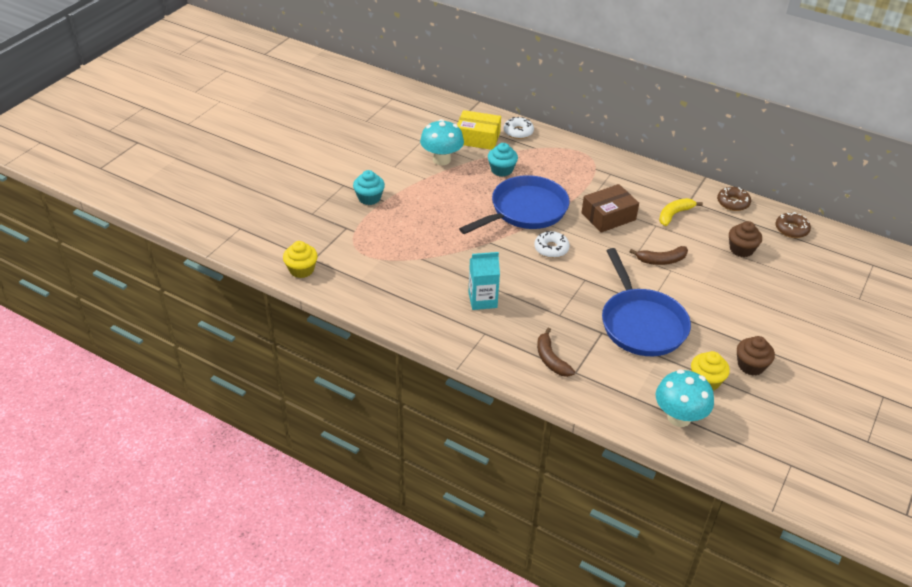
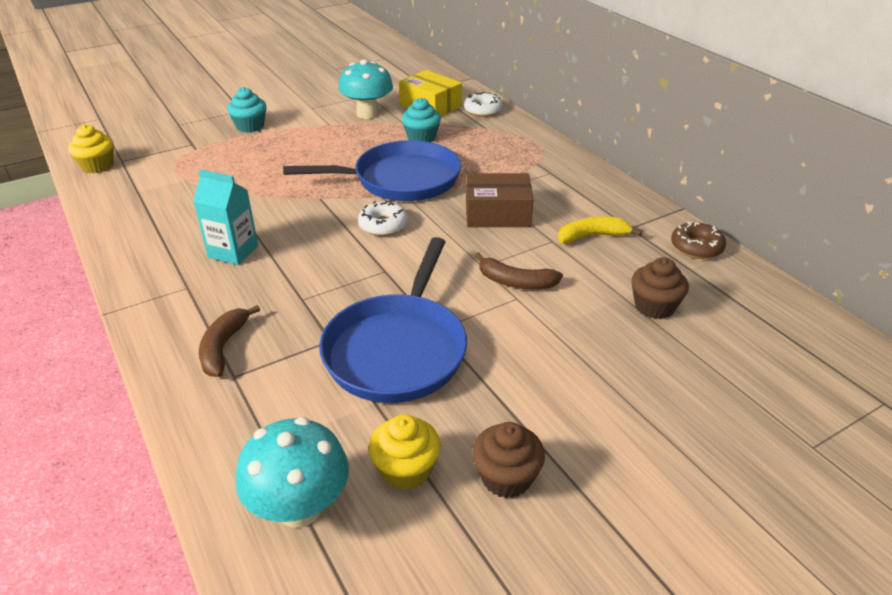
camera: 30 degrees right, 5 degrees down
(791, 229) = (765, 306): brown donut -> none

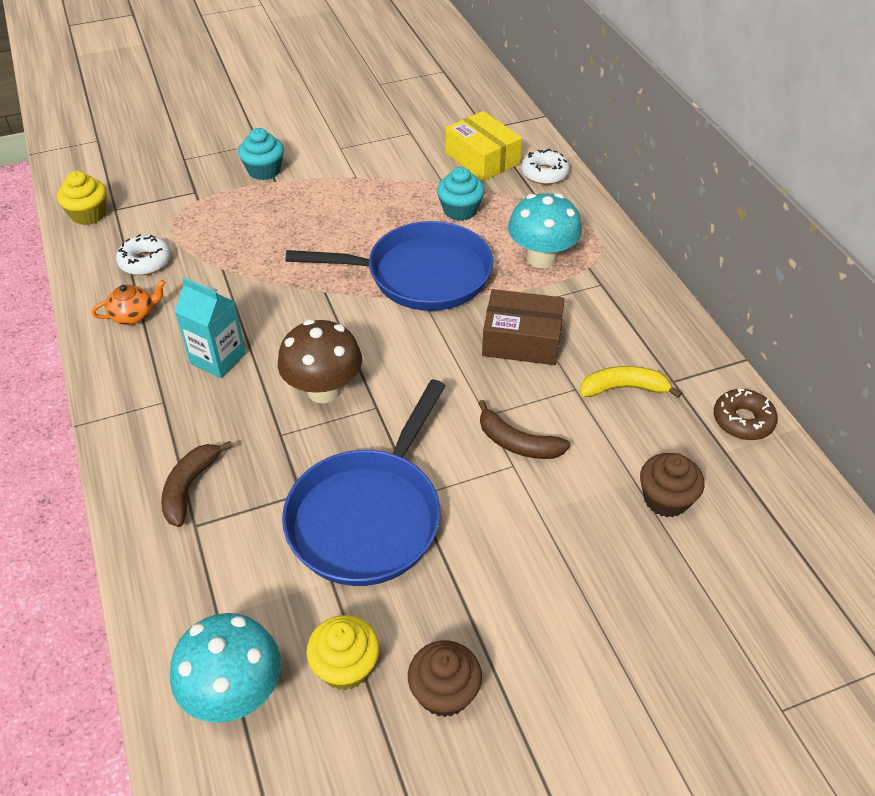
camera: 10 degrees right, 10 degrees up
(149, 229) = (133, 315): none -> orange teapot
(334, 264) = (324, 390): none -> brown mushroom
(367, 114) = (404, 164): turquoise mushroom -> turquoise mushroom (541, 258)
(383, 225) = (388, 341): white donut -> white donut (145, 262)

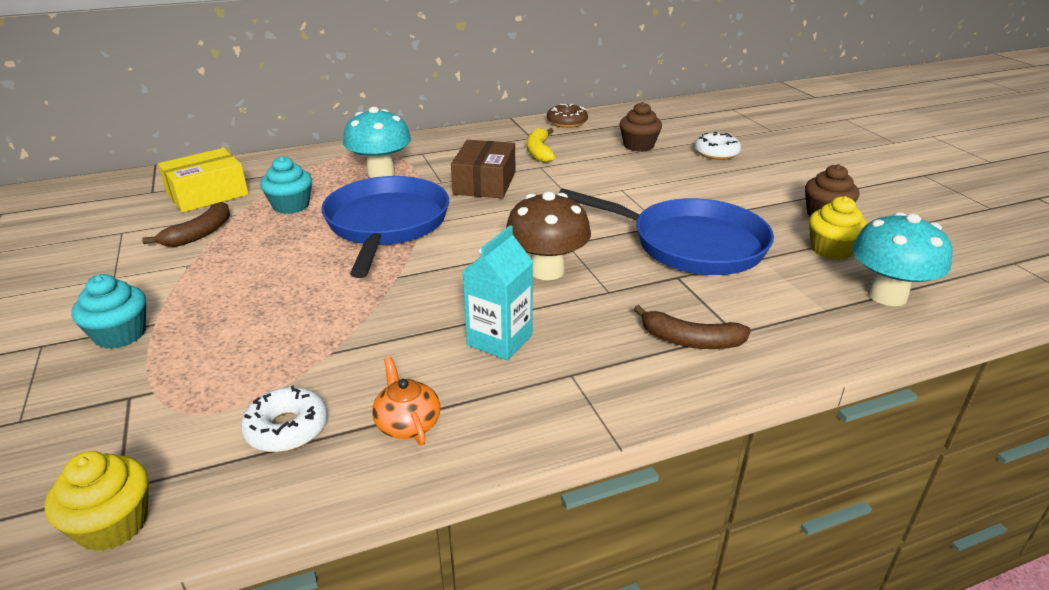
camera: 90 degrees left, 15 degrees down
(517, 443) = (599, 187): brown banana -> brown banana (199, 234)
(544, 173) = (255, 167): white donut -> white donut (716, 153)

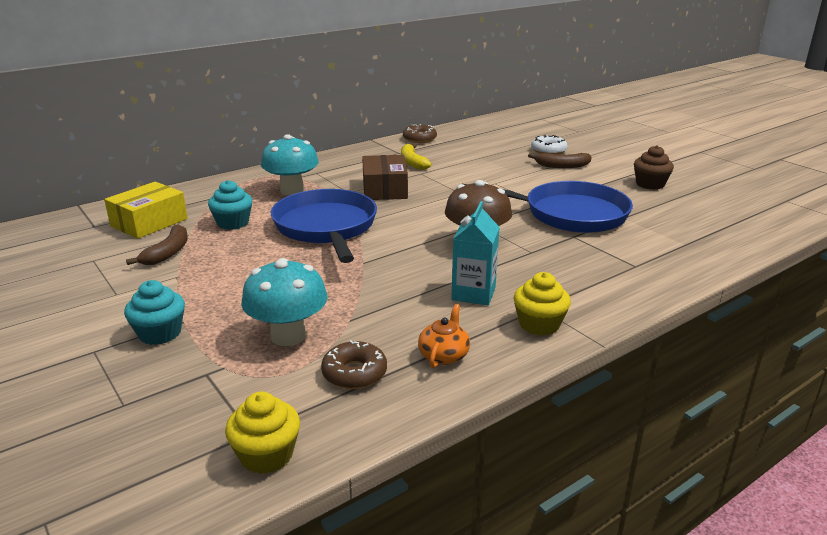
camera: 15 degrees left, 5 degrees down
(287, 428) = (354, 373): white donut -> brown donut
(407, 423) = (444, 355): orange teapot -> orange teapot turned 60 degrees clockwise
(638, 146) = (487, 151): brown cupcake -> none
(690, 340) = (608, 275): brown banana -> brown banana (562, 166)
(831, 250) = (667, 206): yellow cupcake -> yellow cupcake (539, 324)
(887, 295) = (719, 230): turquoise mushroom -> turquoise mushroom (288, 336)

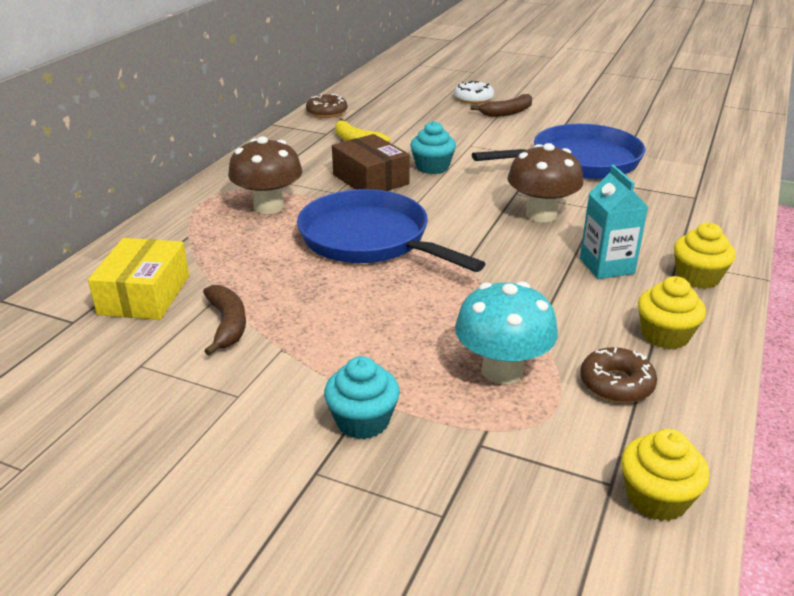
camera: 30 degrees left, 5 degrees up
(233, 223) = (255, 265): turquoise cupcake -> turquoise cupcake (432, 167)
(292, 190) = (269, 207): turquoise mushroom -> brown mushroom
(444, 355) = (665, 335): orange teapot -> yellow cupcake
(650, 184) = (605, 114): brown cupcake -> none

